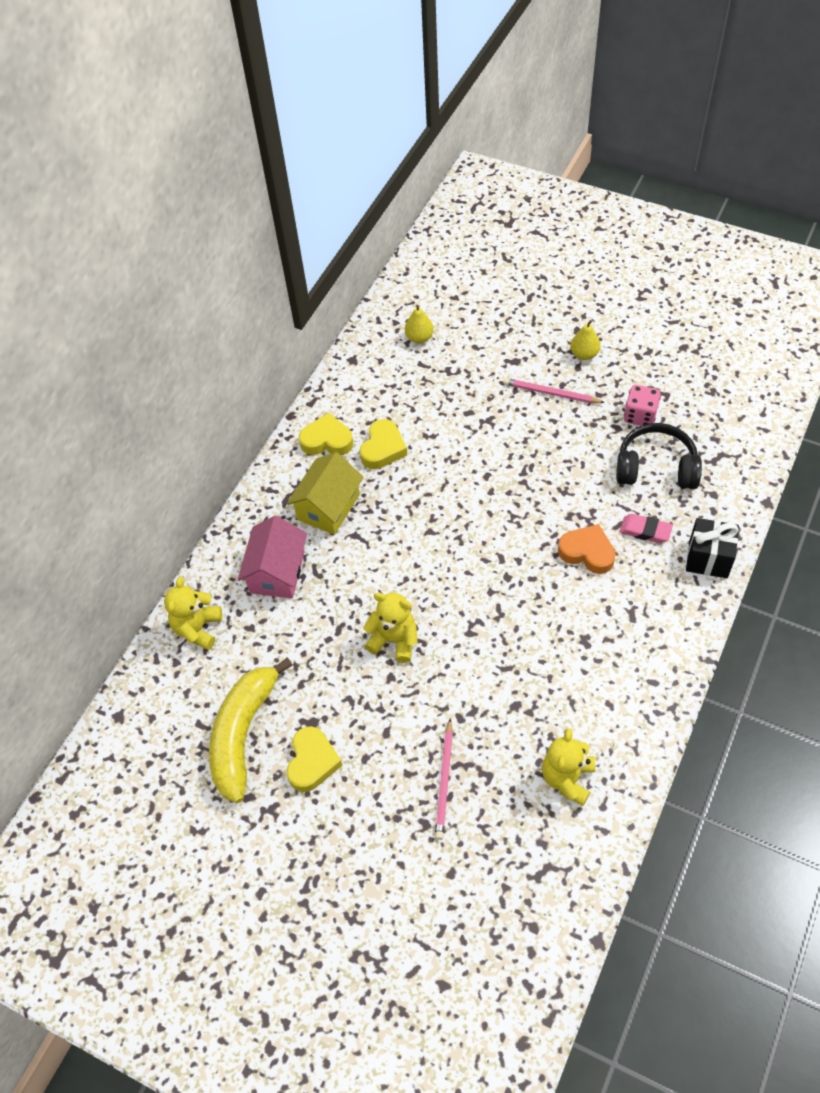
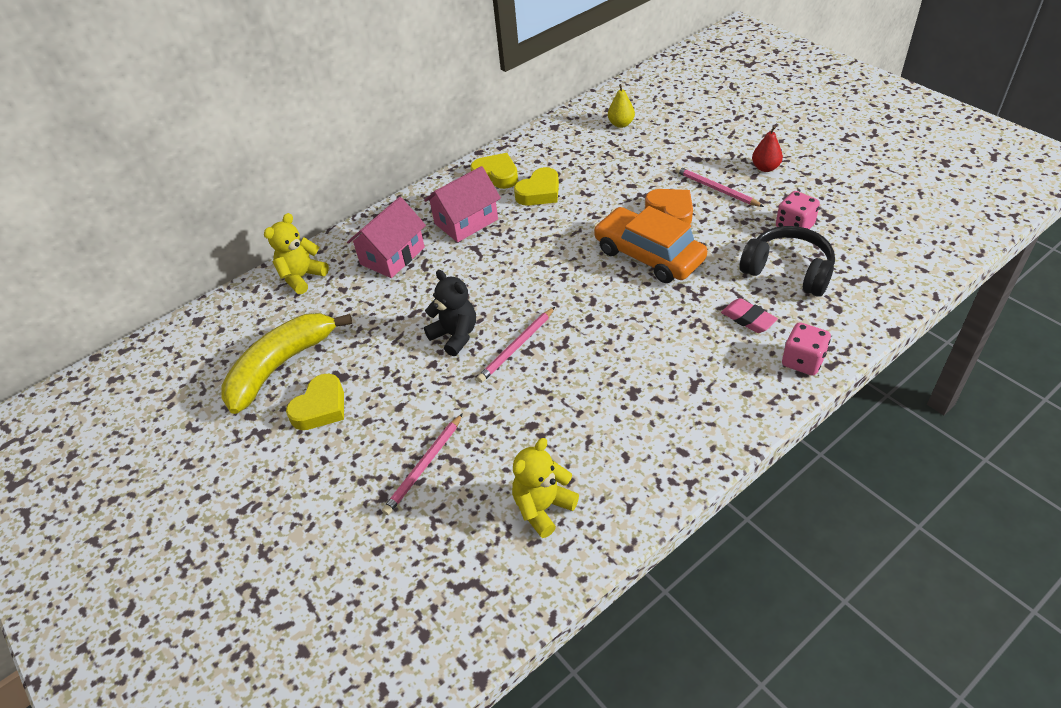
camera: 25 degrees right, 10 degrees down
(328, 507) = (466, 221): yellow house -> pink house
(394, 640) = (455, 335): yellow teddy bear -> black teddy bear
(458, 631) = (517, 347): none -> pink pencil
(526, 490) = (648, 255): none -> orange car
(584, 354) = (765, 168): yellow pear -> red pear
(587, 552) = (679, 320): orange heart -> orange heart (671, 211)
(708, 558) = (802, 361): black gift -> pink dice

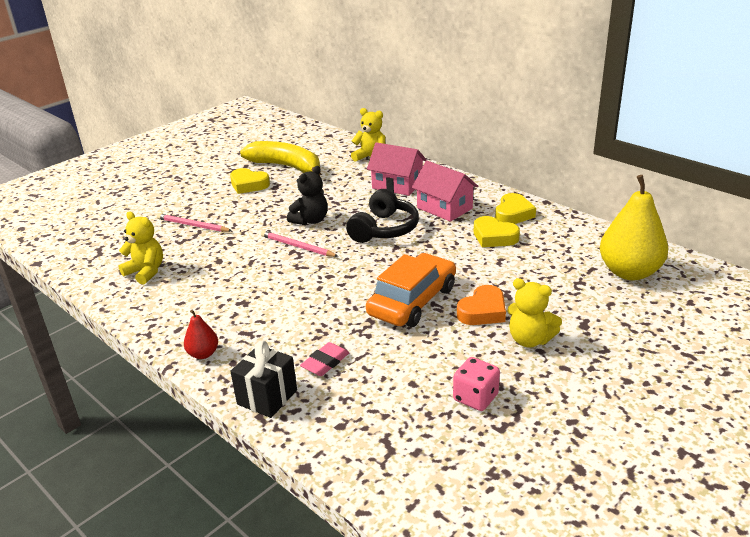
camera: 80 degrees right, 15 degrees down
(621, 124) = (629, 272): yellow pear -> yellow pear, size x2.11
(716, 189) = (529, 340): pink pencil -> yellow teddy bear
(765, 168) = (584, 376): red pear -> red pear (203, 354)
(788, 271) = (397, 390): black headphones -> black headphones (384, 229)
(802, 361) = (267, 397): pink dice -> black gift

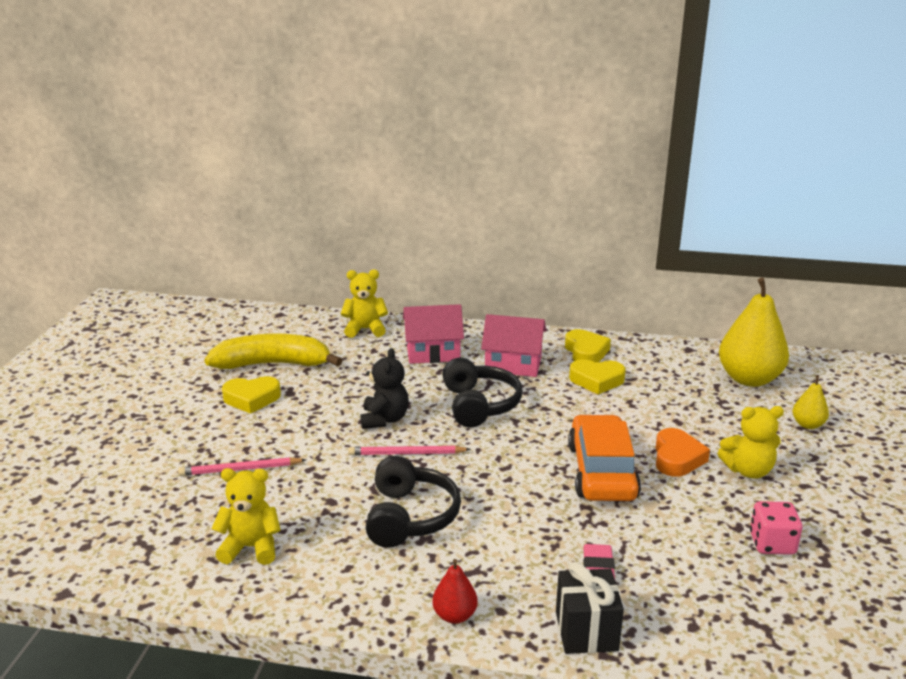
camera: 35 degrees left, 5 degrees down
(250, 286) = (409, 517): none -> black headphones
(634, 323) = (807, 425): none -> yellow pear

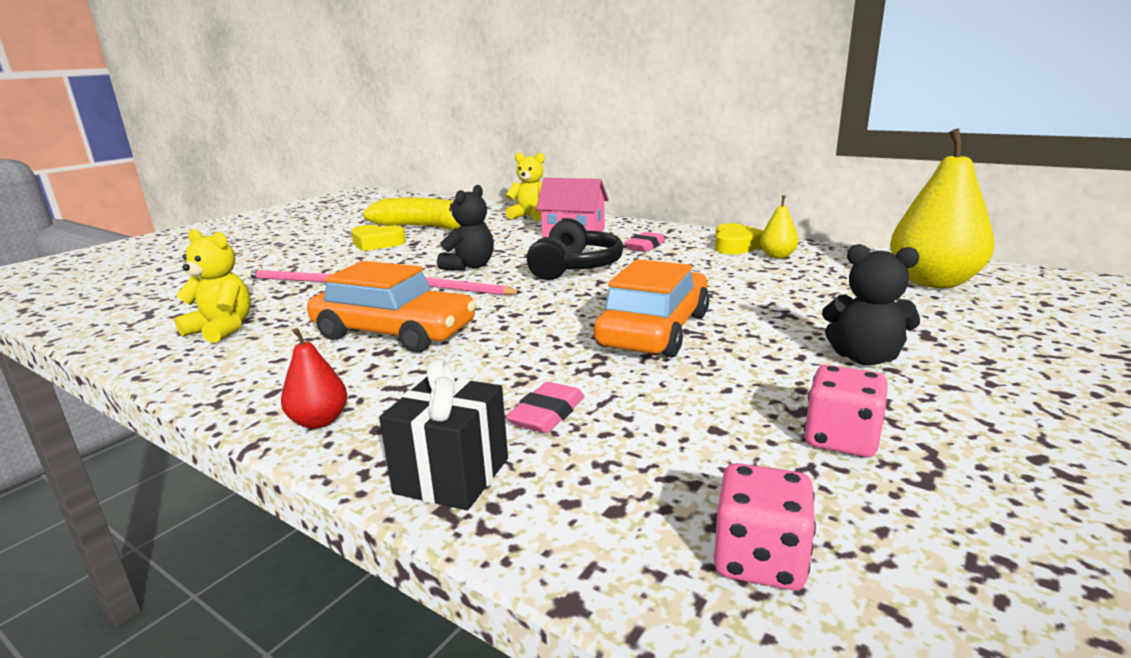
camera: 25 degrees right, 5 degrees down
(409, 517) = (394, 332): black headphones -> orange car
(513, 364) = (645, 246): pink house -> pink eraser
(596, 380) = (726, 264): yellow heart -> none
(677, 458) = (767, 333): orange heart -> none
(748, 470) = (864, 358): yellow teddy bear -> black teddy bear
(780, 633) = (759, 559): none -> pink dice
(807, 425) = (997, 329): yellow pear -> yellow pear (777, 256)

